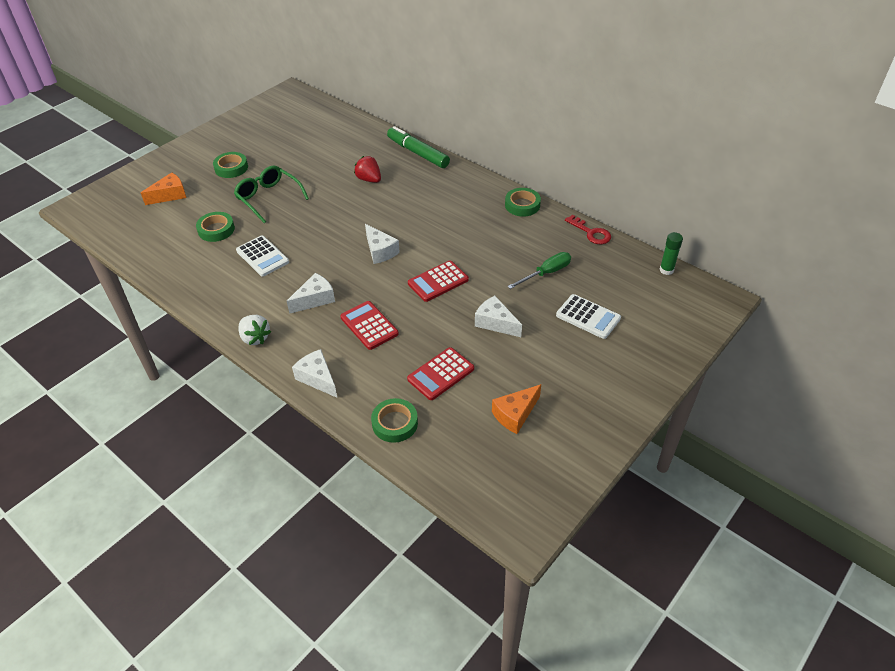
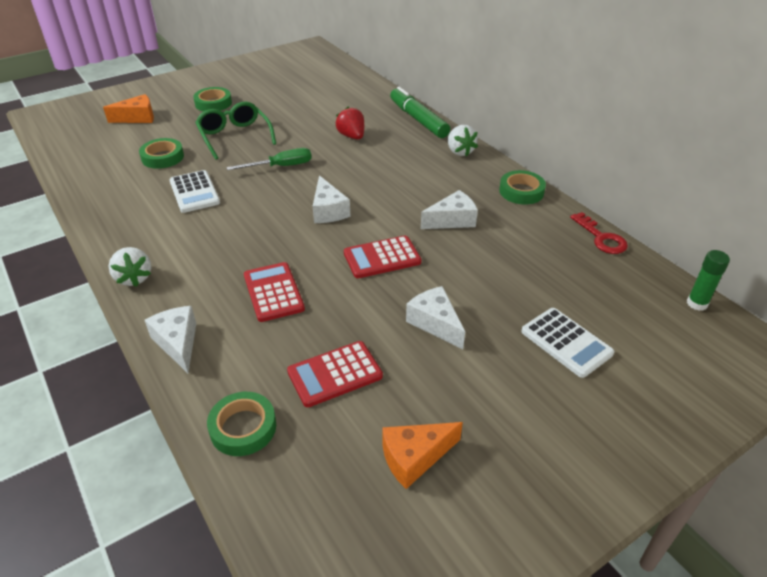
camera: 15 degrees right, 5 degrees down
(315, 299) = (226, 249): white cheese -> white cheese (452, 220)
(463, 178) = (459, 152): none -> white strawberry
(546, 273) = (525, 275): green screwdriver -> green screwdriver (281, 166)

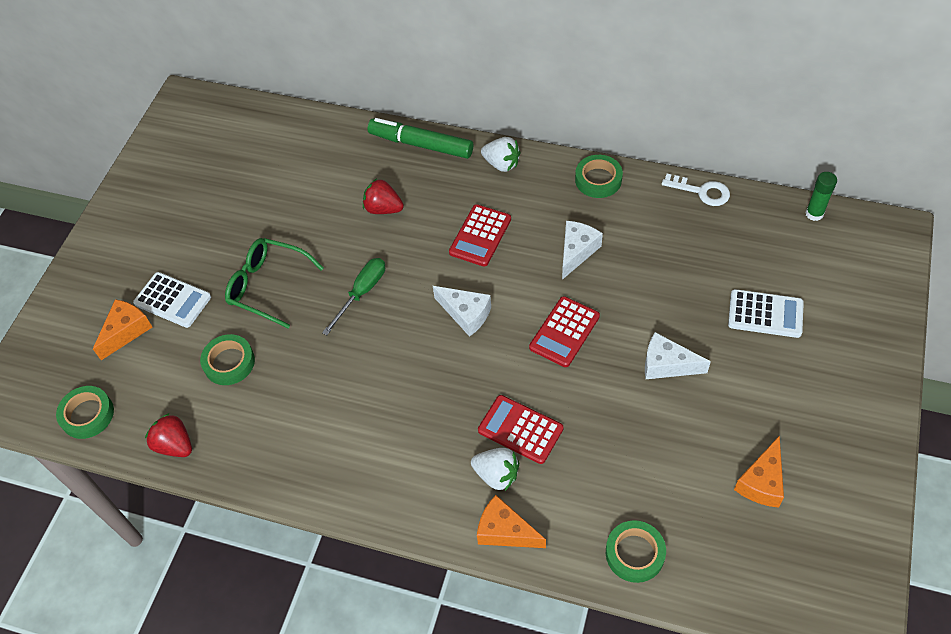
camera: 35 degrees left, 15 degrees up
(80, 176) = (175, 445): none -> red strawberry
(134, 278) = (389, 506): white strawberry -> white strawberry (496, 475)
(178, 343) = (505, 531): white cheese -> orange cheese
(194, 192) = (319, 380): white calculator -> white calculator (173, 300)
(213, 103) = (184, 256): green tape -> green tape (87, 415)
(335, 374) = (646, 463): red calculator -> red calculator (480, 236)
(601, 238) = (701, 191): red key -> white key

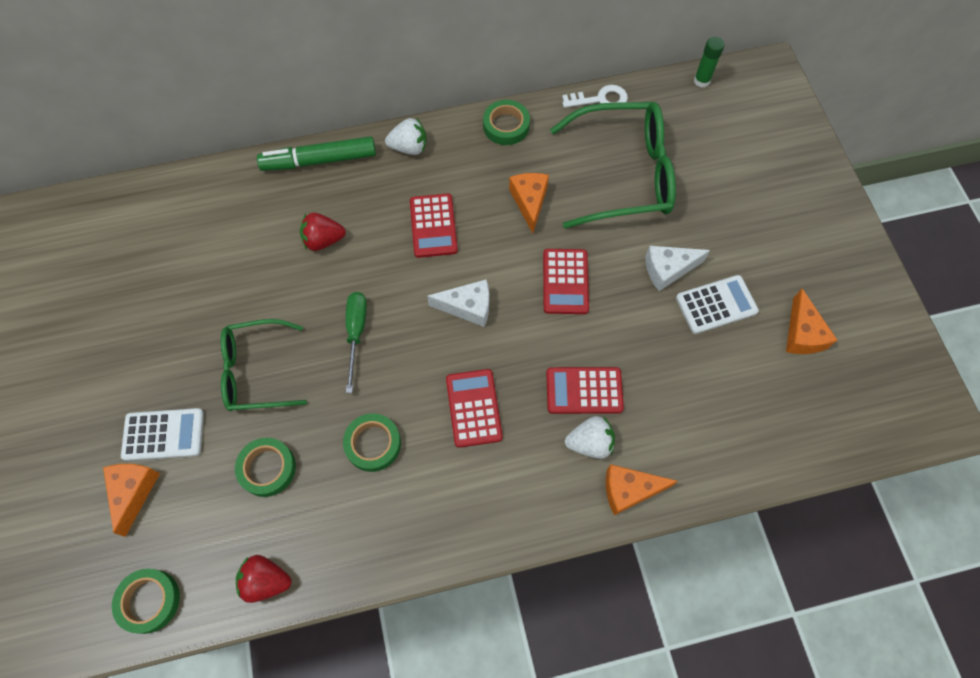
camera: 35 degrees left, 10 degrees up
(417, 397) = (474, 408): none -> red calculator
(577, 252) = (529, 202): white cheese -> orange cheese
(635, 553) = (745, 450): green tape -> green tape (373, 444)
(679, 265) = (623, 174): none -> green glasses
(765, 314) = (717, 187): white calculator -> white calculator (716, 305)

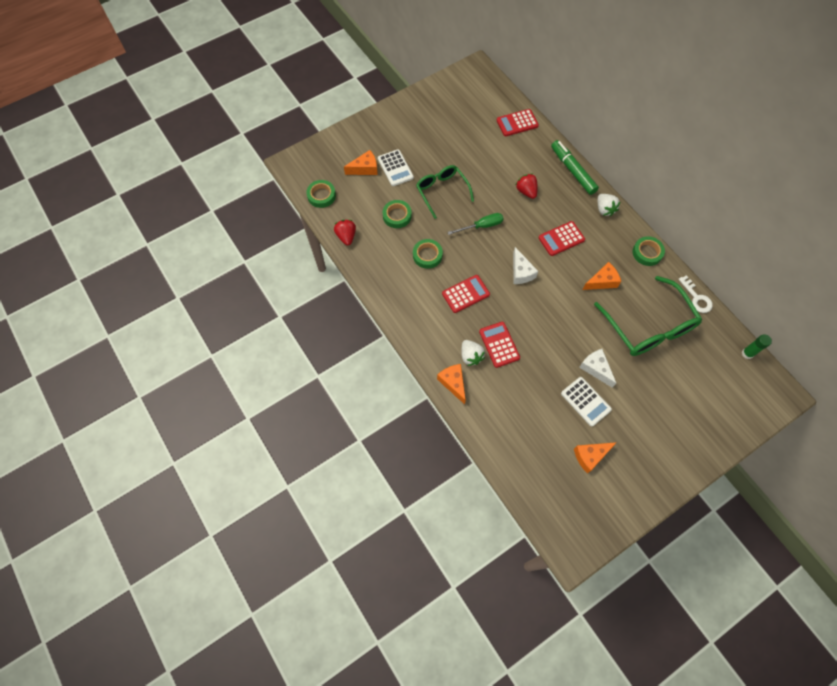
camera: 70 degrees right, 0 degrees up
(565, 281) = (560, 315): red calculator -> red calculator (517, 123)

